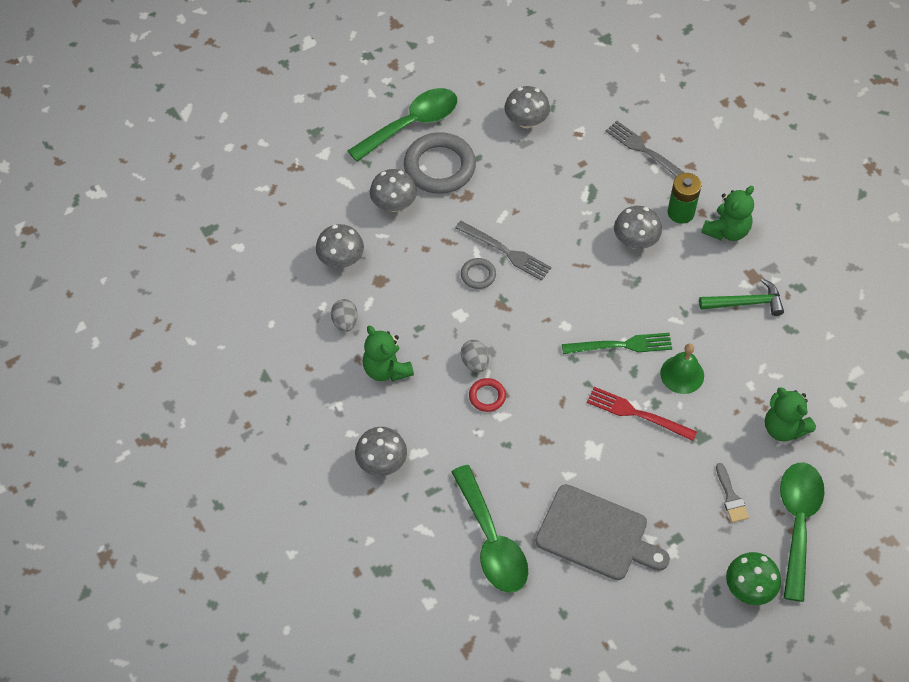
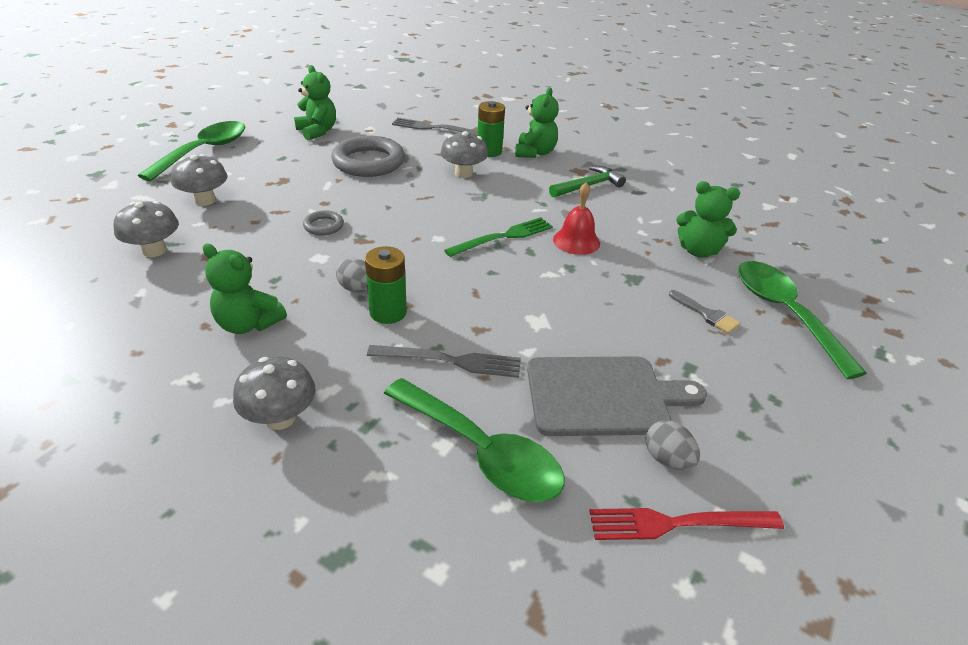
camera: 30 degrees left, 20 degrees down
(345, 322) = (176, 298): grey egg -> grey egg (667, 459)
(439, 167) = (245, 169): grey ring -> grey ring (368, 162)
(487, 396) = (388, 312): red ring -> green battery
(505, 252) = (344, 205): grey fork -> grey fork (451, 361)
(526, 121) = (317, 131): grey mushroom -> green teddy bear
(637, 413) = (559, 279): red fork -> red fork (677, 523)
(682, 374) = (576, 241): green bell -> red bell
(749, 588) = (803, 384): green mushroom -> none

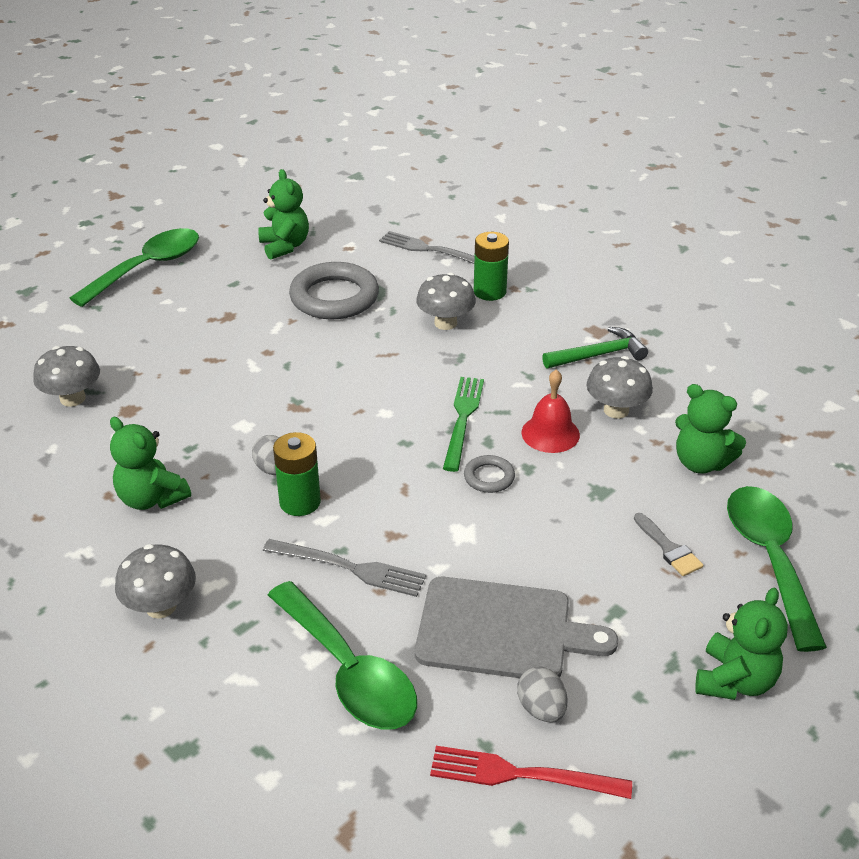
camera: 15 degrees right, 0 degrees up
(205, 200) = (136, 337): grey mushroom -> grey mushroom (616, 410)
(323, 226) = (258, 384): grey ring -> grey ring (489, 477)
(503, 237) = (463, 419): green fork -> green fork turned 60 degrees counterclockwise
(535, 153) = (548, 298): green teddy bear -> green teddy bear (734, 681)

